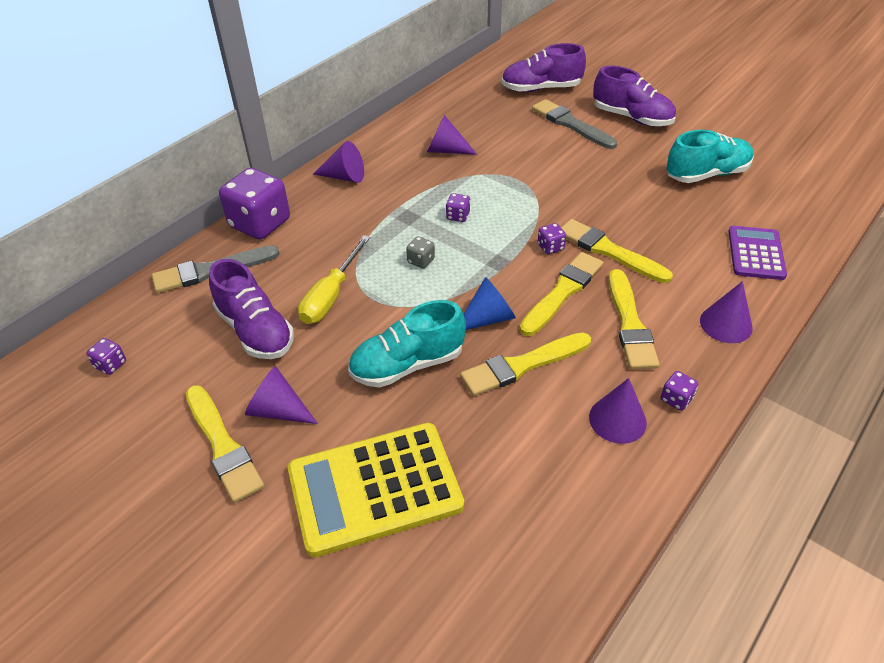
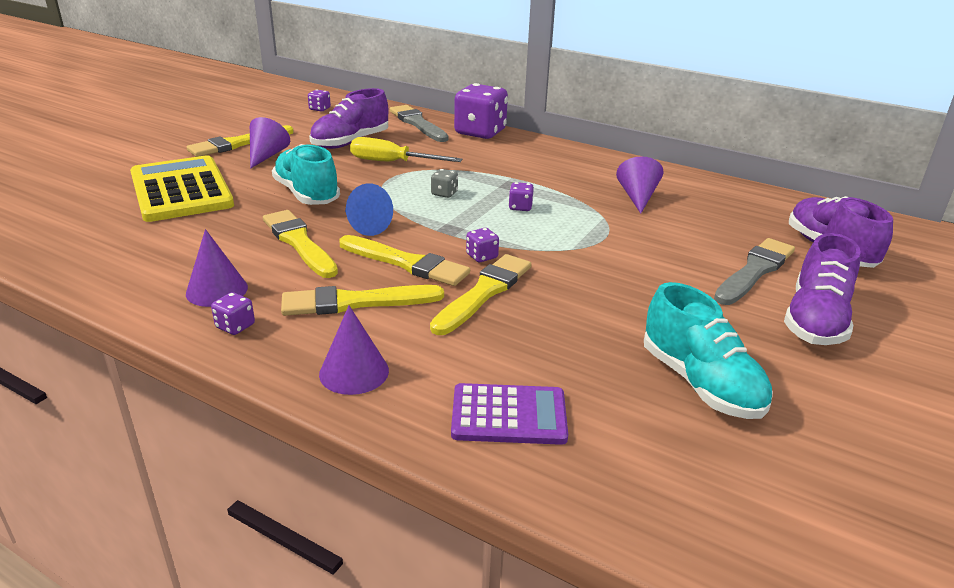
camera: 80 degrees right, 15 degrees down
(344, 177) = (562, 156): purple cone -> none

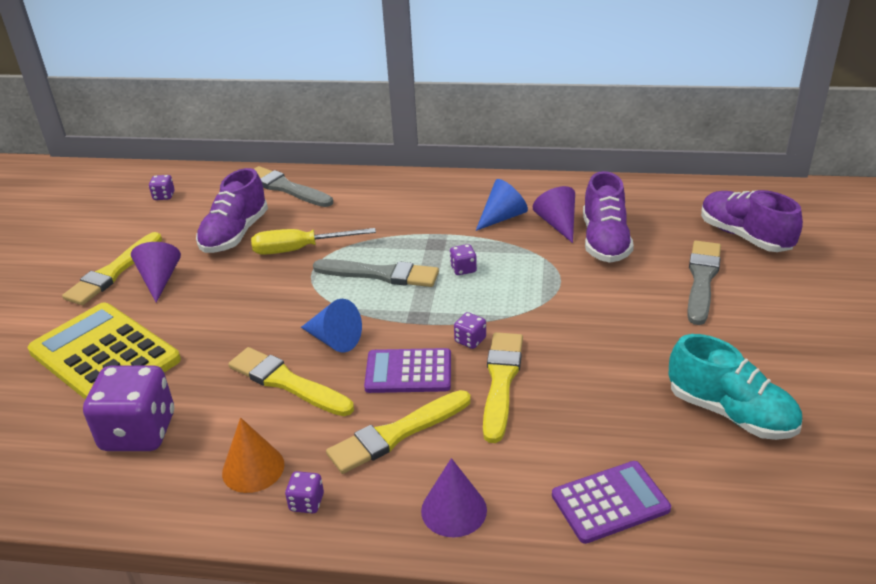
camera: 20 degrees left, 5 degrees up
(217, 290) = (253, 468): purple cone -> orange cone
(307, 194) = (245, 319): turquoise shoe -> none
(406, 263) = (408, 372): yellow brush -> purple calculator
(444, 193) = (381, 274): grey dice -> grey brush
(480, 132) = (358, 182): purple dice -> purple dice (139, 432)
(588, 181) = (502, 217): none -> blue cone
(815, 320) = (775, 317): purple shoe -> purple shoe (605, 241)

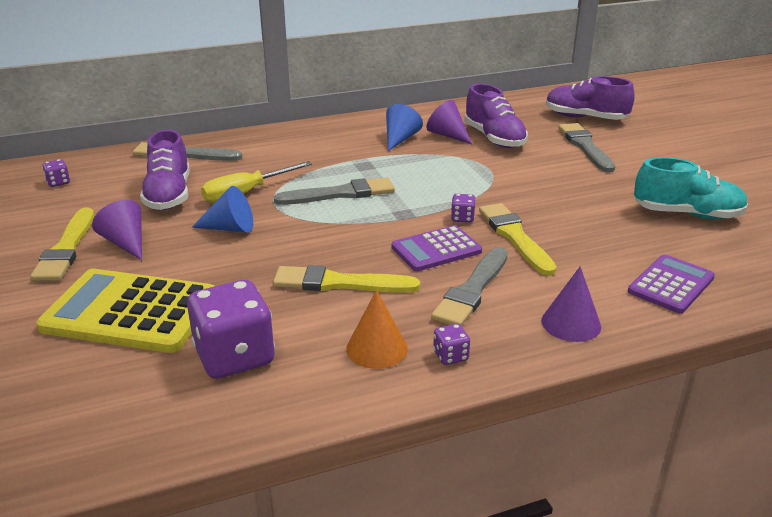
camera: 30 degrees left, 5 degrees down
(334, 340) = (349, 245): blue cone -> blue cone (230, 228)
(396, 434) = (472, 290): yellow brush -> grey brush
(463, 269) = (406, 176): purple dice -> none

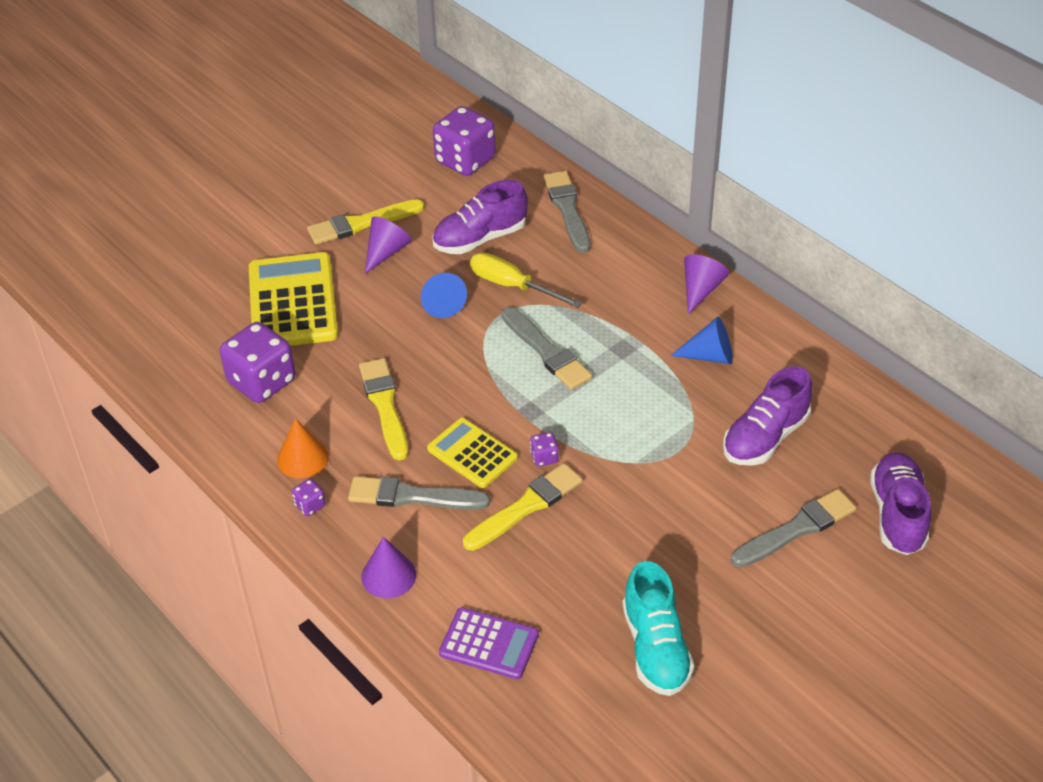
camera: 70 degrees right, 15 degrees up
(58, 182) = (465, 160): purple dice -> purple dice, size x2.33
(436, 249) = (472, 453): purple calculator -> yellow calculator
(447, 135) = (748, 393): purple cone -> purple cone (701, 289)

